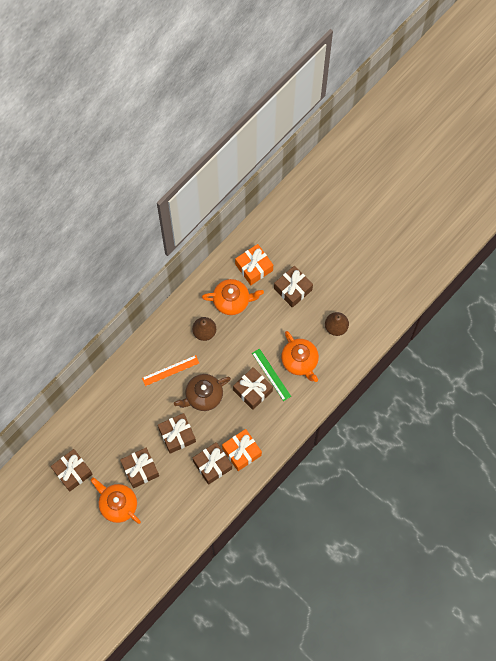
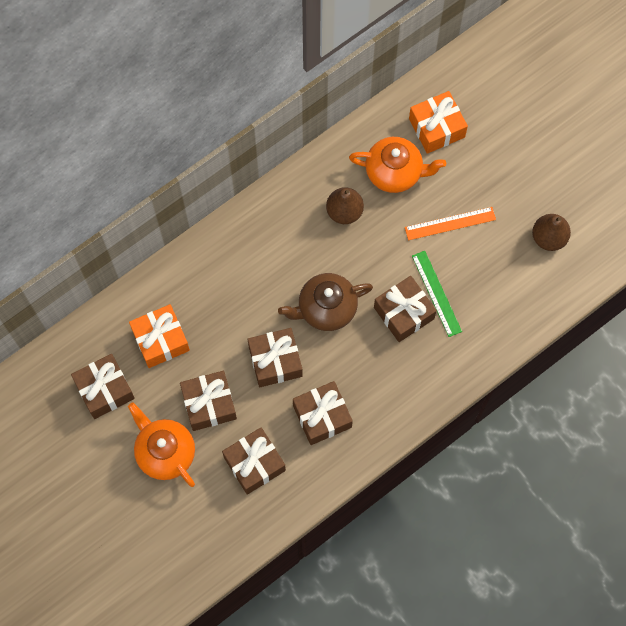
camera: 10 degrees right, 0 degrees up
(170, 370) = (282, 261): orange ruler -> orange ruler (450, 223)
(241, 452) = (371, 404): orange gift -> orange gift (161, 340)
(293, 289) = (491, 170): brown gift -> brown gift (254, 464)
(300, 361) = (484, 281): orange teapot -> none

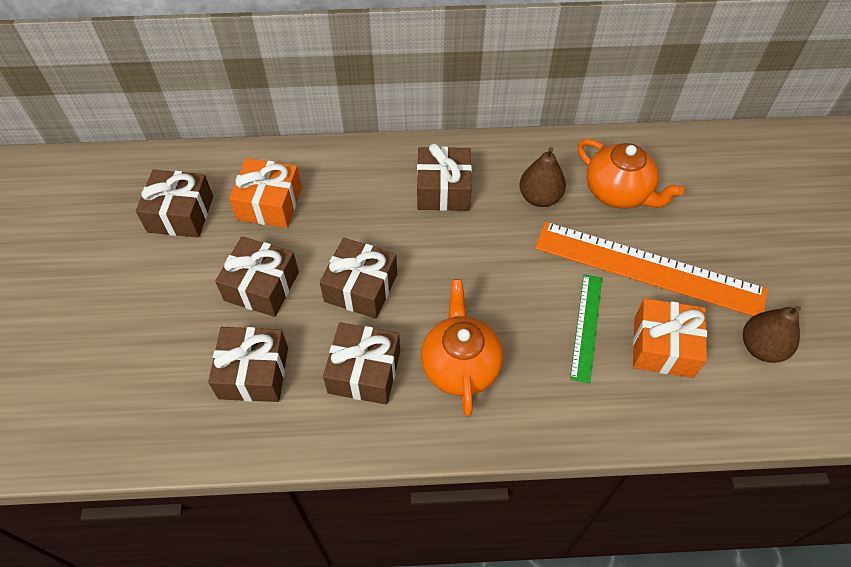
camera: 35 degrees right, 15 degrees down
(165, 452) = (179, 303): orange teapot -> orange teapot (460, 365)
(326, 308) = (453, 270): brown teapot -> none
(404, 313) = (534, 324): brown gift -> brown gift (443, 190)
(436, 128) = (691, 179): orange gift -> orange gift (663, 347)
(450, 223) = (648, 269): orange ruler -> orange ruler, size x1.95

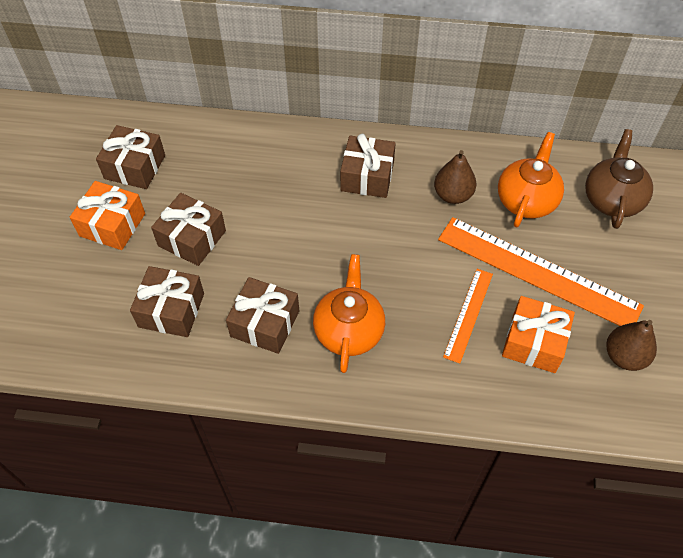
camera: 10 degrees right, 0 degrees up
(269, 203) = (212, 168): orange gift -> orange gift (112, 225)
(361, 288) = (276, 252): brown gift -> none
(586, 326) = (468, 314): green ruler -> orange ruler
(618, 192) = (526, 200): orange teapot -> orange teapot turned 120 degrees counterclockwise
(706, 179) = (612, 199): none -> brown teapot

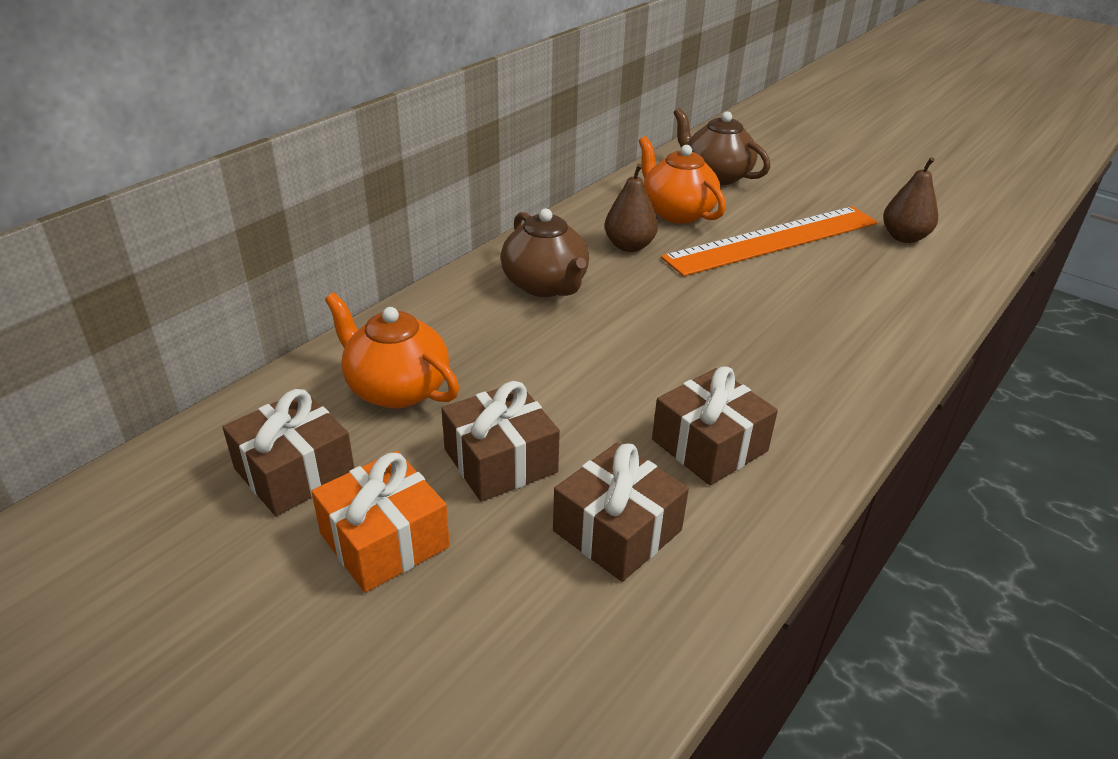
camera: 60 degrees left, 20 degrees down
(349, 330) = (768, 381): orange teapot -> orange teapot (396, 389)
(367, 176) = (545, 285): brown gift -> brown teapot
(468, 314) = (799, 296): orange ruler -> none
(534, 342) = (860, 274): orange gift -> none

